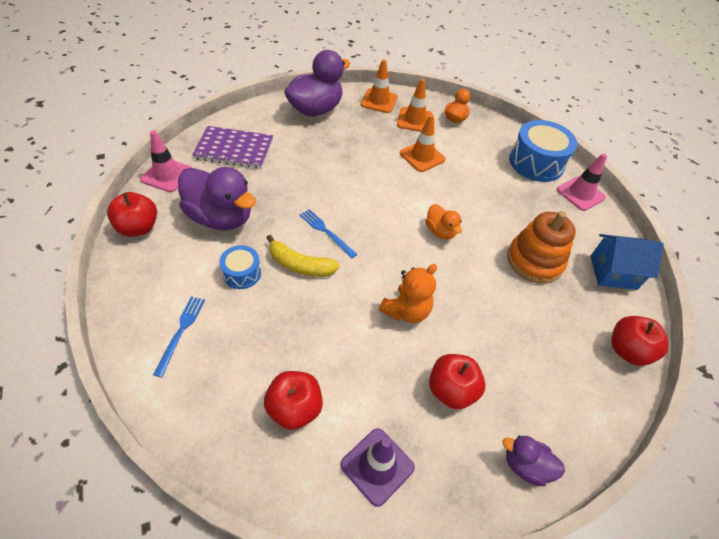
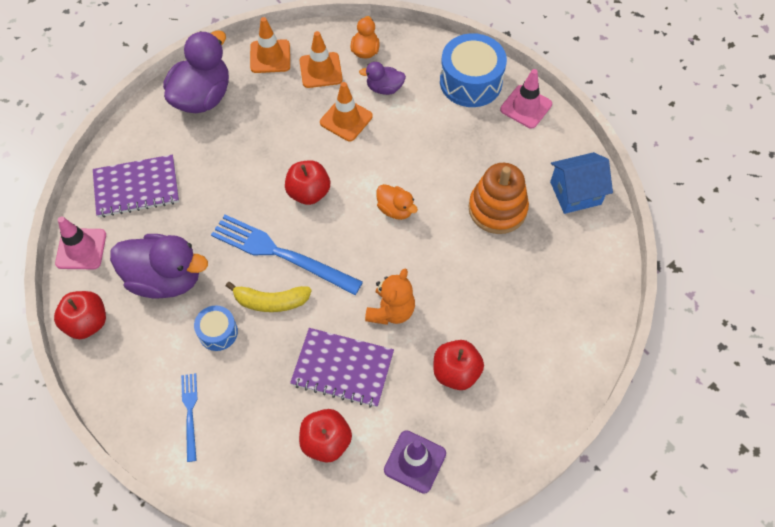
camera: 15 degrees left, 10 degrees up
(326, 232) = (281, 254): blue fork -> blue fork, size x1.97
(340, 345) = (342, 368): none -> purple notebook
(525, 465) = (536, 413): purple duck -> purple duck (384, 88)
(627, 350) = (602, 273): red apple -> red apple (309, 193)

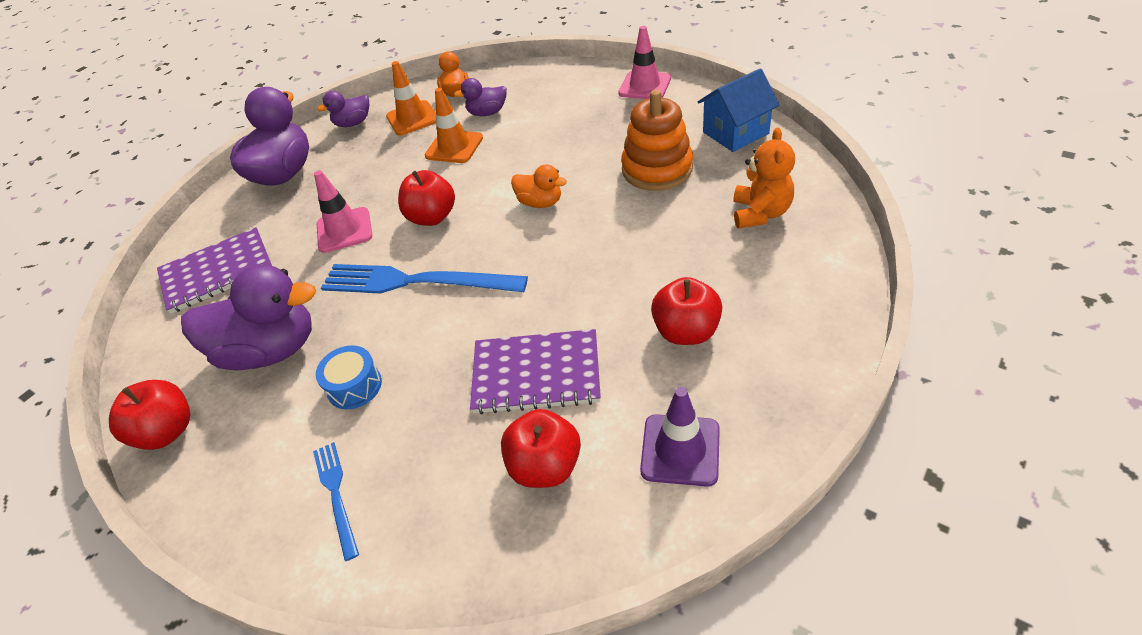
camera: 10 degrees left, 15 degrees down
(81, 249) = (151, 353): pink traffic cone -> pink traffic cone (344, 230)
(270, 56) = (353, 123): orange traffic cone -> purple duck
(271, 301) = (417, 332): yellow banana -> none
(391, 311) = (575, 295): orange teddy bear -> orange teddy bear (760, 213)
(471, 82) = (577, 84): blue drum -> none

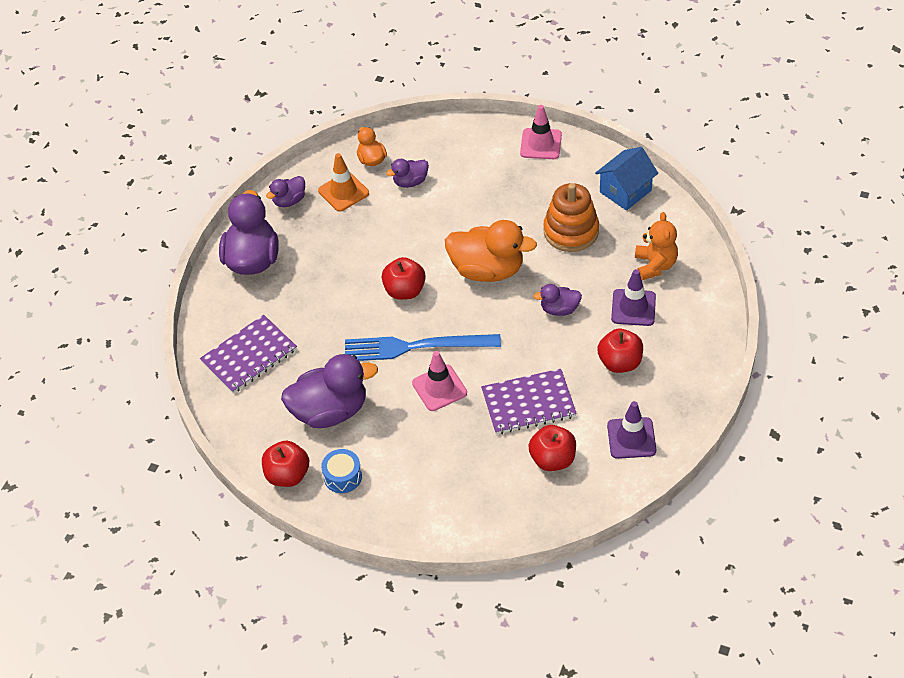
camera: 15 degrees left, 5 degrees up
(336, 495) = (427, 494): blue fork -> none
(344, 230) = (337, 309): pink traffic cone -> pink traffic cone (439, 388)
(354, 386) = (406, 428): blue drum -> blue drum (342, 476)
(454, 147) = (395, 221): orange traffic cone -> none
(540, 202) = (487, 270): orange duck -> orange duck, size x1.95
(617, 254) = (559, 309): none -> purple duck
(720, 261) = (633, 308): none -> purple traffic cone

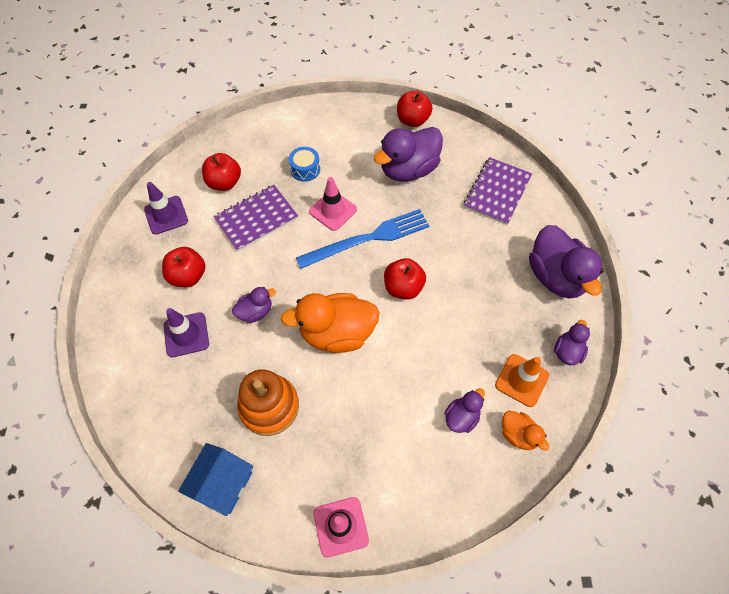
camera: 155 degrees right, 10 degrees up
(342, 476) = (373, 129): blue drum -> blue drum (305, 169)
(655, 265) = (173, 390): orange teddy bear -> none

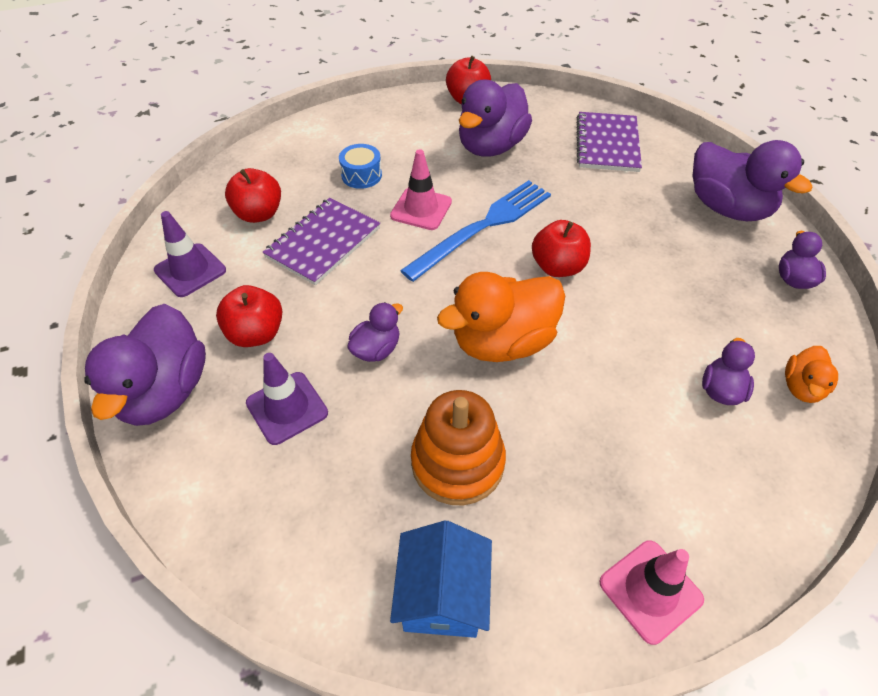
camera: 20 degrees left, 10 degrees down
(122, 299) = (165, 391): none -> purple duck
(518, 434) = (802, 387): orange duck -> orange duck turned 90 degrees clockwise
(521, 380) = (764, 325): orange traffic cone -> none

